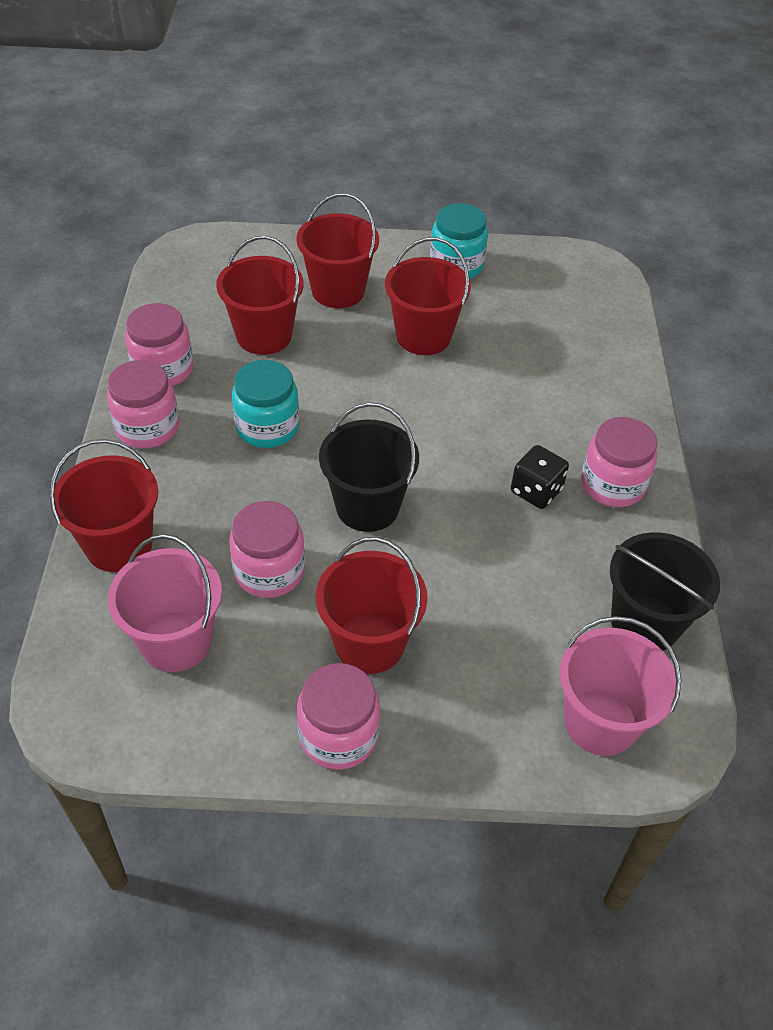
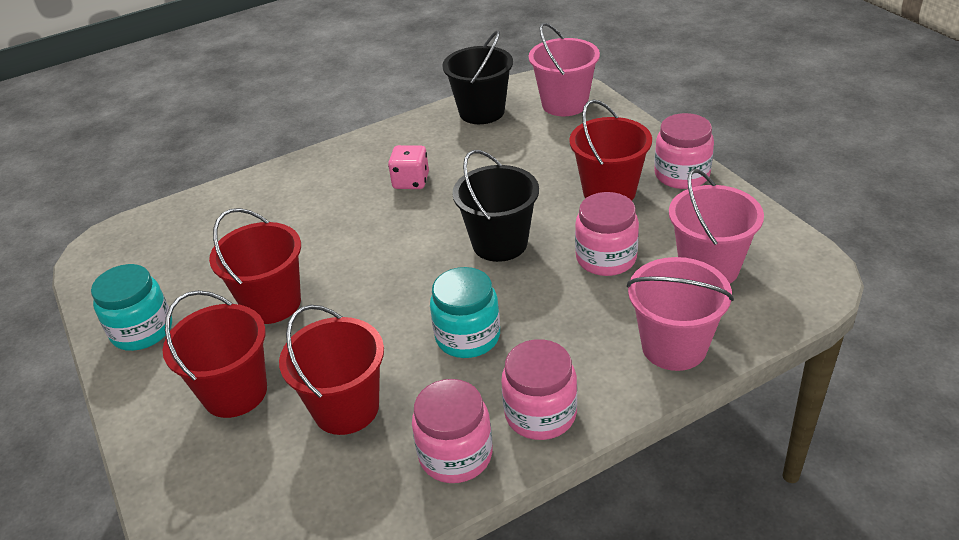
camera: 115 degrees left, 10 degrees down
(119, 545) = (674, 347): red bucket -> pink bucket
(536, 491) = (411, 181): black dice -> pink dice
(612, 484) = (376, 156): pink jar -> none

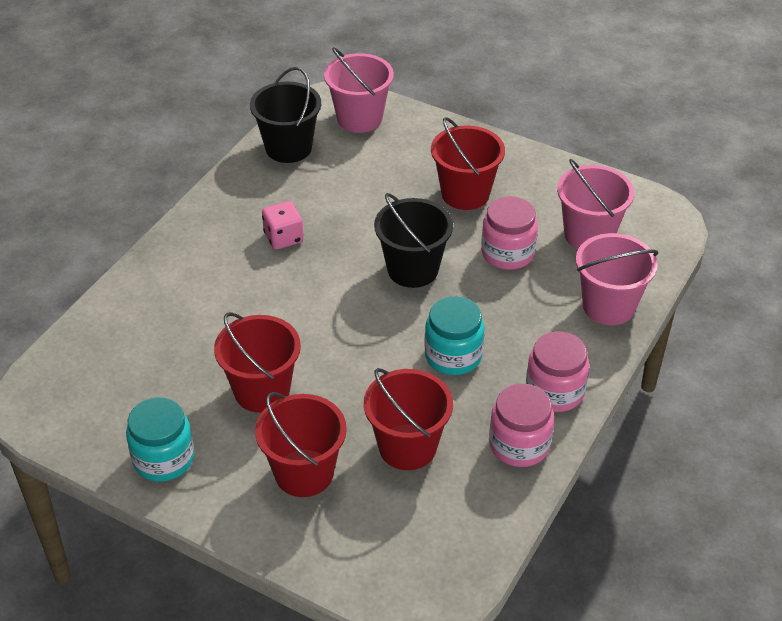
camera: 35 degrees left, 5 degrees up
(681, 175) = (511, 160): pink jar -> none

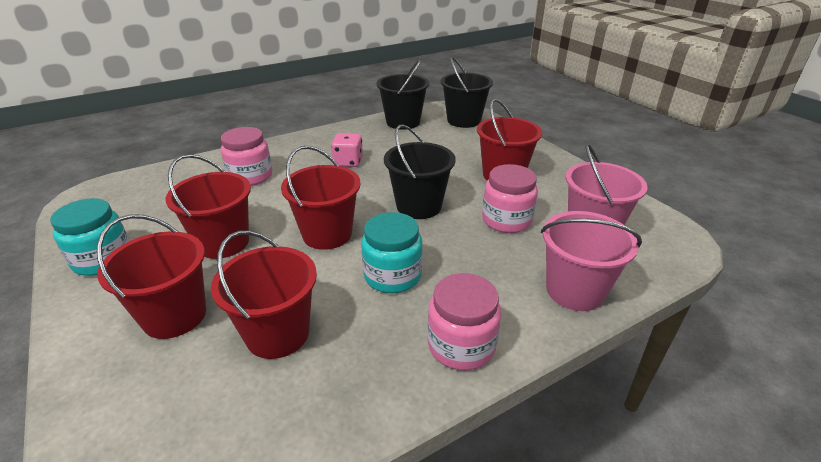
camera: 30 degrees right, 10 degrees down
(354, 339) = (327, 234): none -> red bucket
(359, 118) = (464, 120): pink bucket -> black bucket
(519, 445) = (381, 382): pink jar -> pink jar (250, 176)

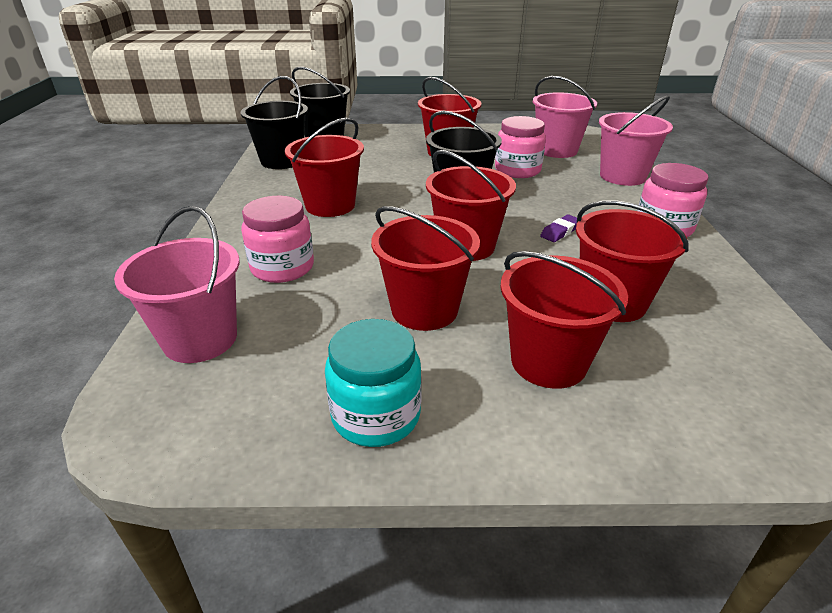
camera: 60 degrees left, 0 degrees up
(163, 182) = (200, 339): none -> pink bucket
(348, 162) = (330, 205): pink dice -> red bucket
(392, 276) = (560, 231): turquoise jar -> purple eraser

